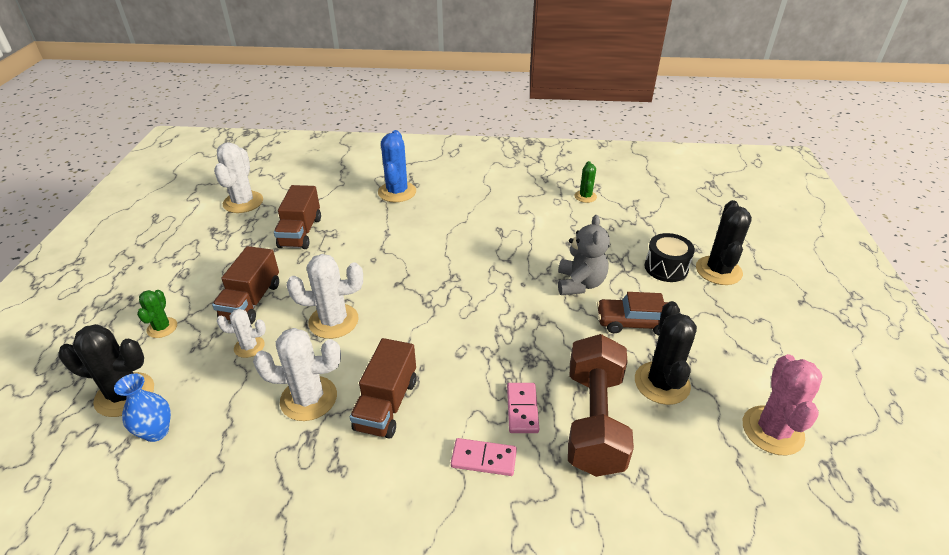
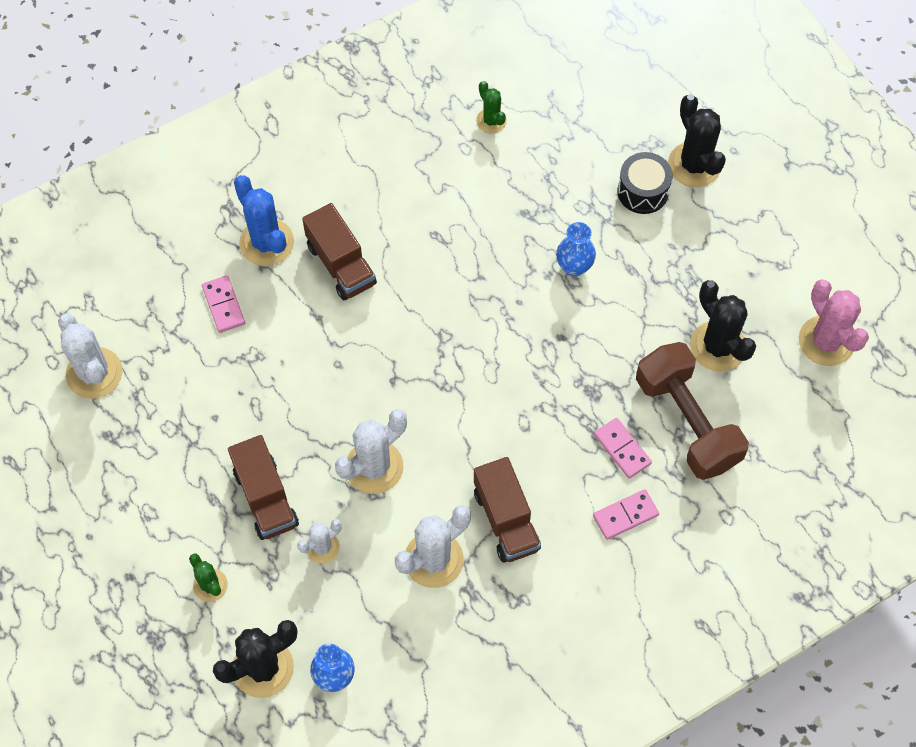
camera: 35 degrees left, 25 degrees up
(300, 232) = (217, 376): brown truck -> brown truck (341, 264)
(342, 206) = (223, 305): none -> pink domino
(580, 284) = (574, 267): grey teddy bear -> blue vase
(634, 323) = (655, 288): brown car -> none

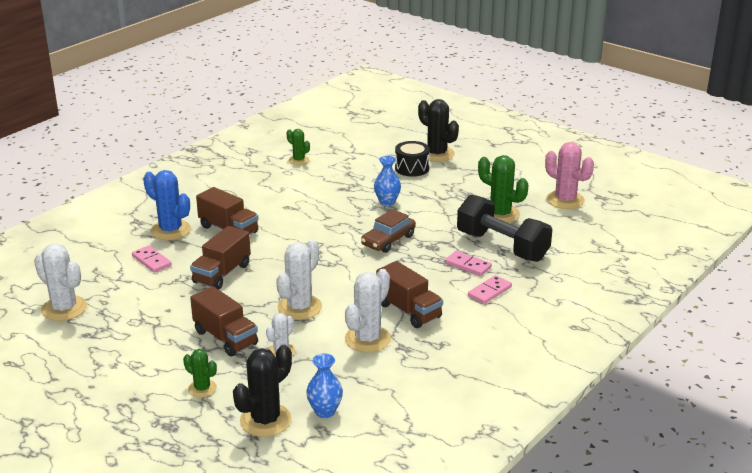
camera: 20 degrees left, 35 degrees down
(302, 362) = (222, 274): none -> brown truck
(540, 358) = (388, 240): none -> brown car
(687, 422) = (502, 246): brown dumbbell -> black dumbbell
(718, 346) = (500, 214): black cactus -> green cactus

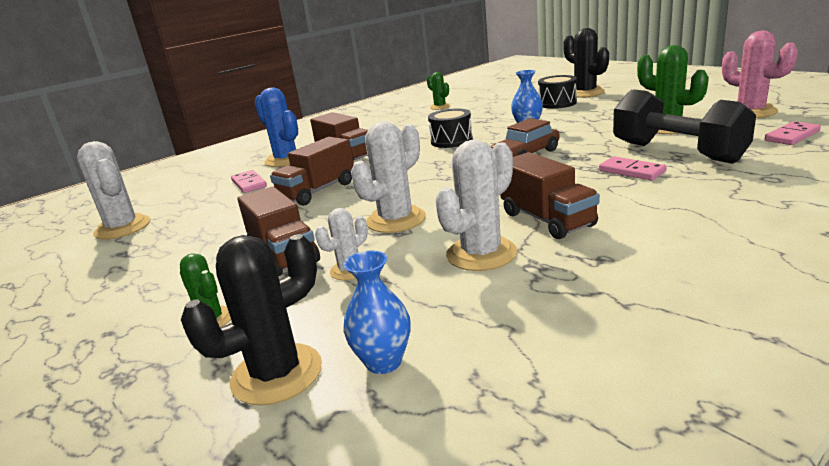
camera: 15 degrees right, 5 degrees down
(322, 216) = (451, 141): none -> black drum
(489, 291) = (668, 196): pink domino -> pink domino (791, 136)

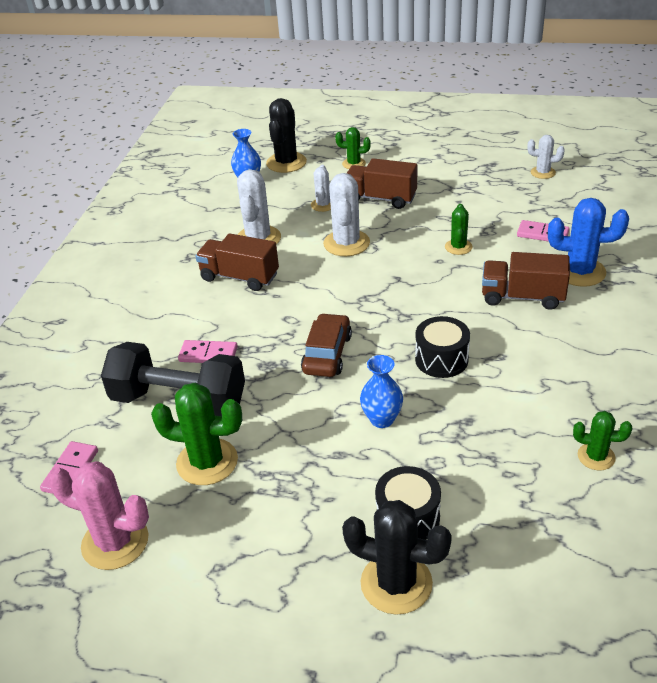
camera: 140 degrees right, 15 degrees up
(122, 228) = (543, 172): white cactus -> white cactus, size x0.58
(317, 191) = (458, 247): brown truck -> green cactus

